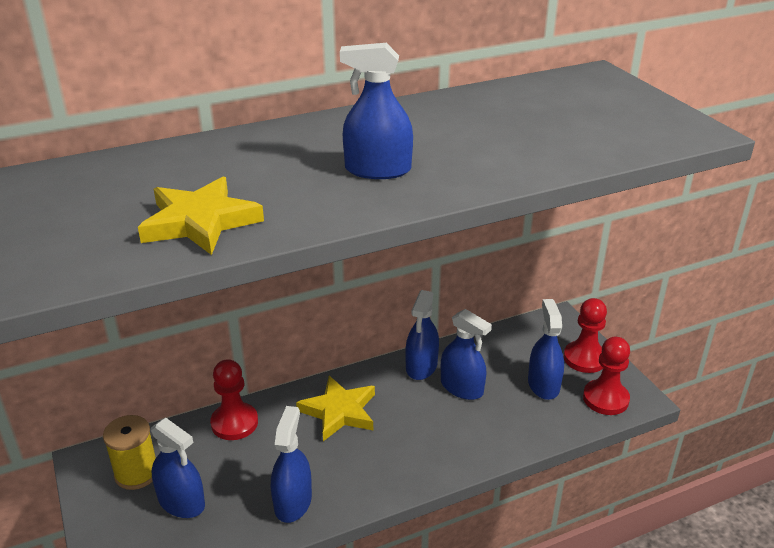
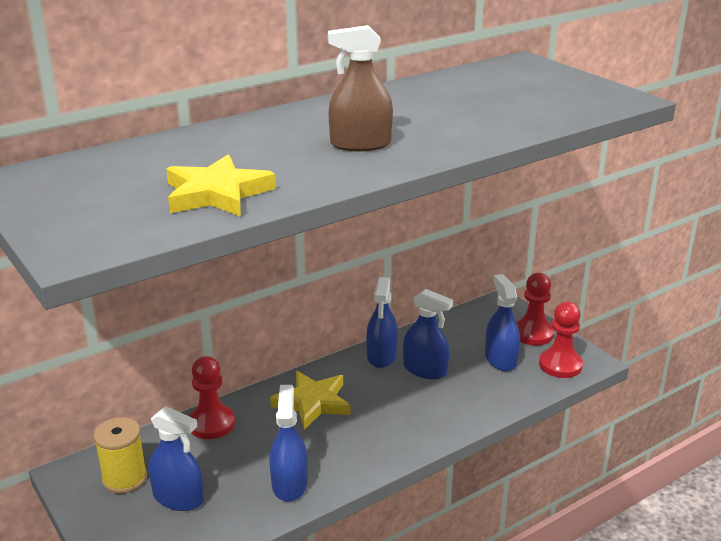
camera: 10 degrees left, 5 degrees down
(377, 170) = (360, 144): blue spray bottle -> brown spray bottle

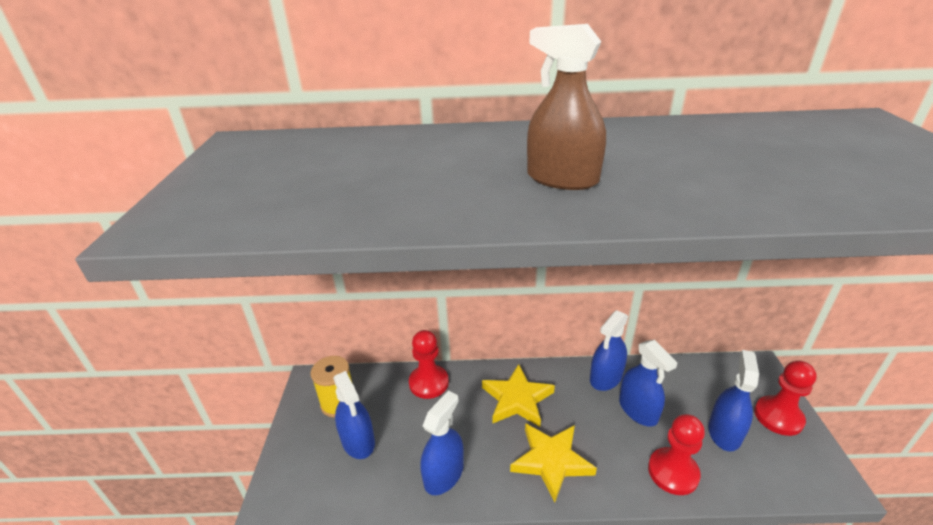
camera: 35 degrees right, 5 degrees up
(217, 193) = (352, 199): yellow star -> yellow star (551, 461)
(560, 365) = (793, 470): red pawn -> red pawn (673, 472)

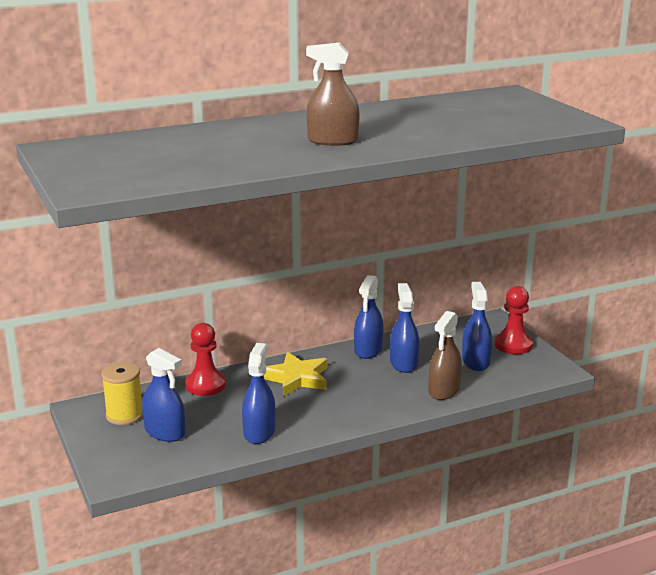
camera: 25 degrees left, 10 degrees down
(551, 461) = (346, 405): yellow star -> none
(638, 410) = (403, 363): blue spray bottle -> blue spray bottle turned 135 degrees counterclockwise
(673, 472) = (444, 390): red pawn -> brown spray bottle

